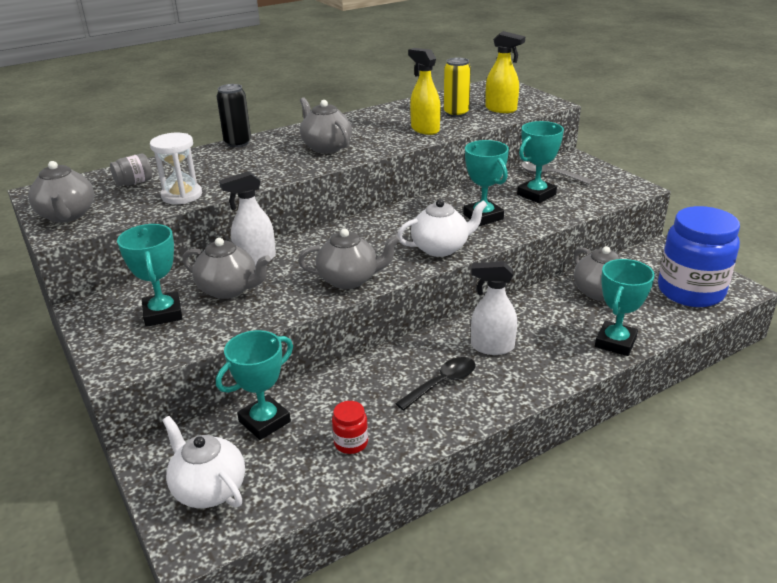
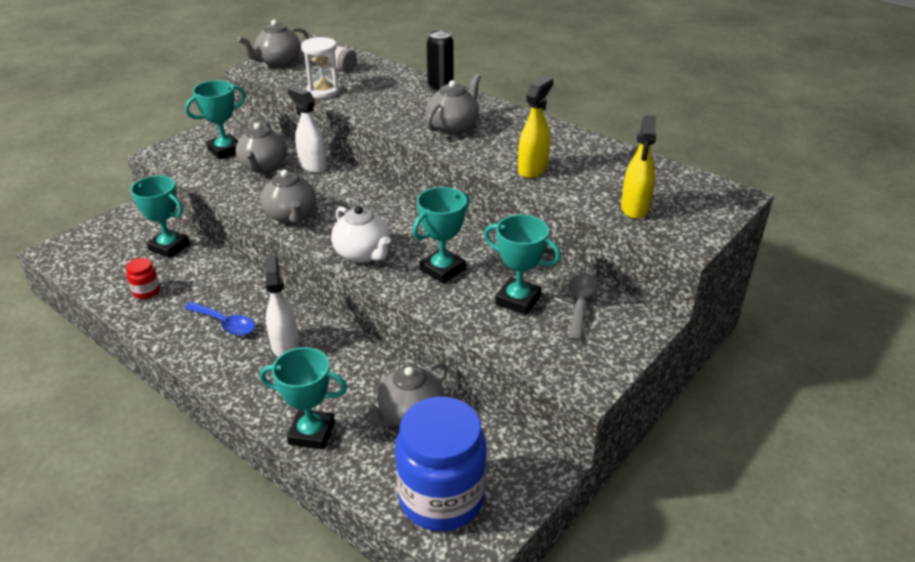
camera: 70 degrees right, 5 degrees up
(208, 489) = (100, 243): white teapot -> none
(442, 383) = (225, 324): black spoon -> blue spoon
(456, 113) = (597, 180): yellow can -> none

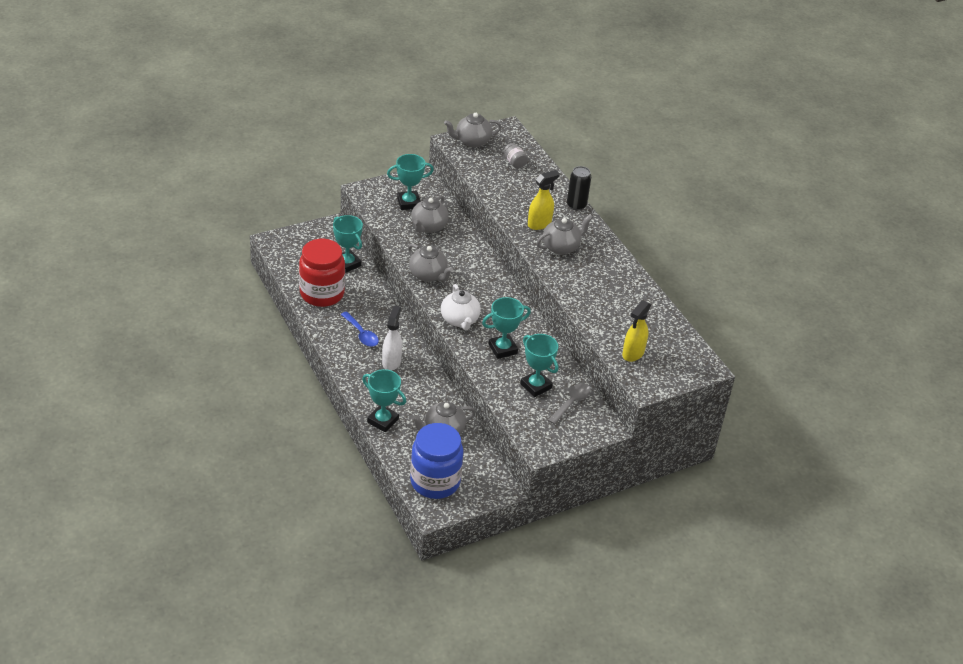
camera: 20 degrees right, 5 degrees up
(146, 291) = (322, 293): red jar -> red jar, size x2.42
(291, 216) = (428, 275): grey teapot -> grey teapot turned 45 degrees counterclockwise
(312, 166) = (462, 237): white spray bottle -> none
(323, 91) = (490, 182): white hourglass -> none
(533, 169) = (590, 301): yellow spray bottle -> yellow spray bottle (539, 224)

